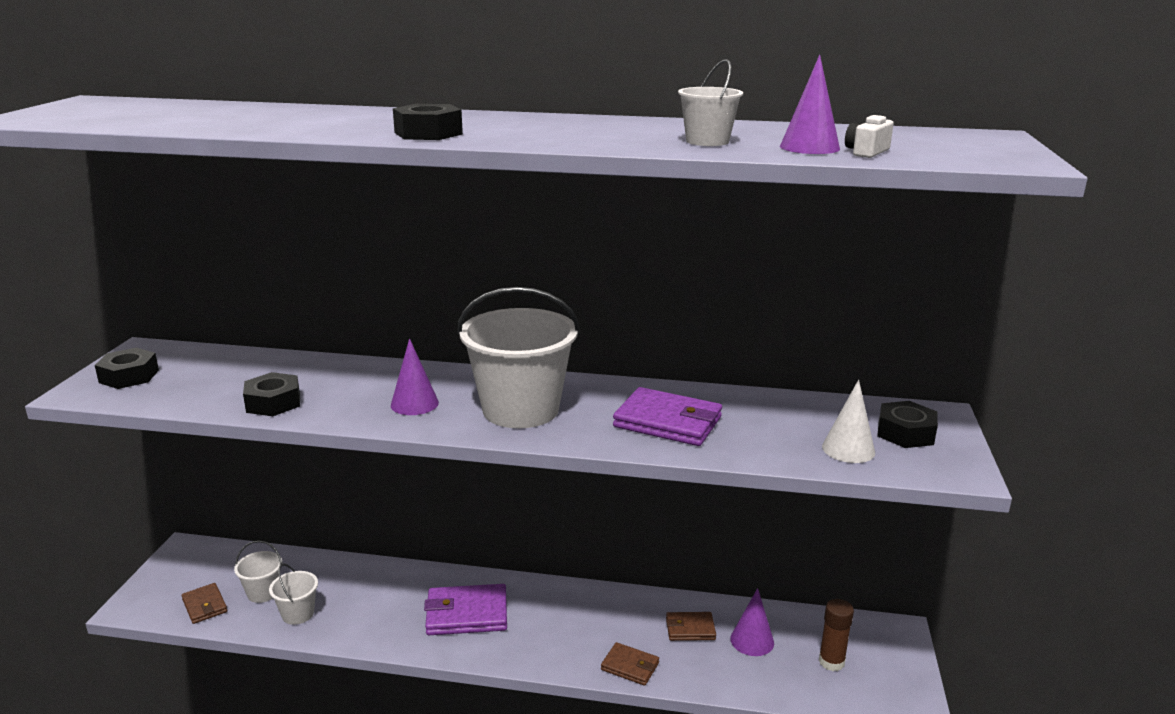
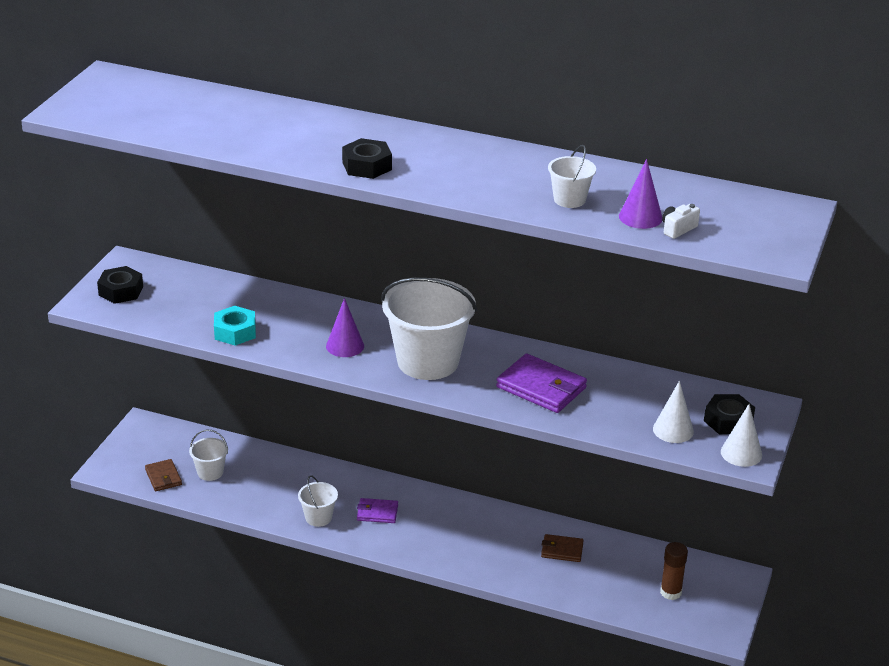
camera: 10 degrees right, 10 degrees up
(273, 403) = (235, 332): black nut -> turquoise nut
(298, 614) = (238, 494): white bucket -> white bucket (318, 517)
(467, 614) = (377, 513): purple wallet -> purple wallet, size x0.58
(630, 666) = (502, 573): brown wallet -> none
(752, 640) = (611, 566): purple cone -> none
(945, 465) = (741, 453): none -> white cone

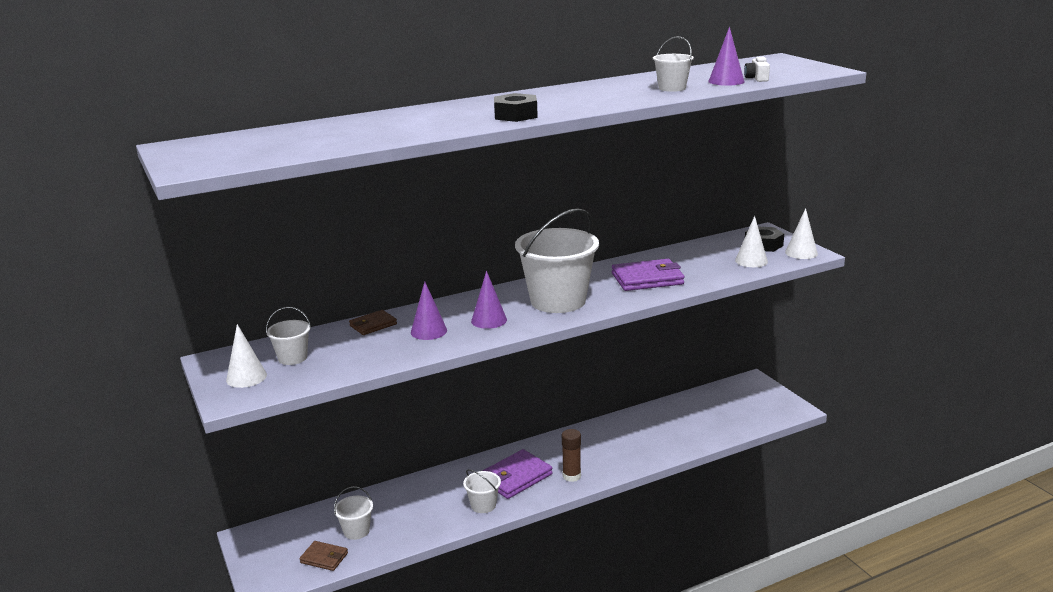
camera: 45 degrees left, 10 degrees down
(121, 291) = (246, 377): black nut -> white cone
(170, 292) = (292, 358): none -> white bucket
(235, 332) = (395, 352): turquoise nut -> none
(288, 328) = (428, 331): none -> purple cone
(377, 513) = (515, 477): purple wallet -> purple wallet, size x1.73
(562, 550) = (652, 426): brown wallet -> brown wallet (373, 325)
(670, 592) = (739, 408): brown glue stick -> brown glue stick (571, 476)

